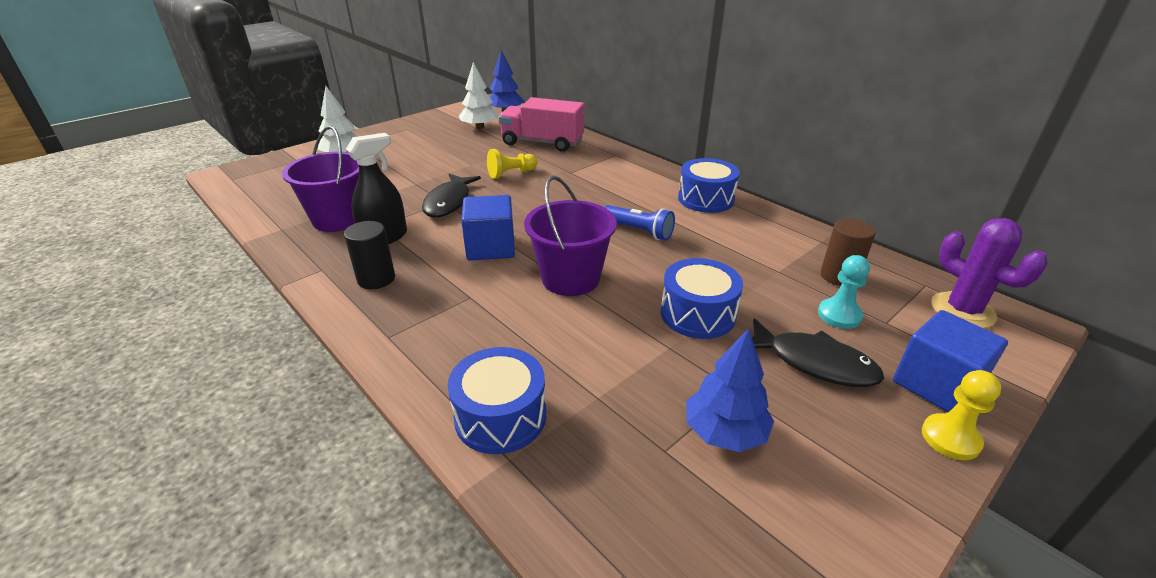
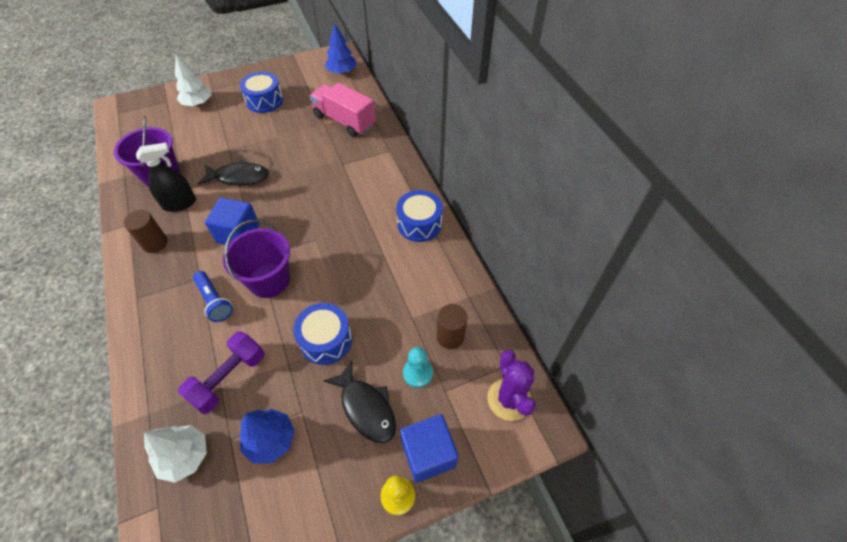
camera: 20 degrees right, 20 degrees up
(376, 279) = (155, 243): black cylinder -> brown cylinder
(449, 202) = (239, 177): black fish -> black fish turned 120 degrees counterclockwise
(480, 127) = (310, 89): white tree -> white tree (185, 456)
(500, 416) = (161, 382): blue drum -> blue drum (264, 101)
(511, 173) = (299, 154): yellow pawn -> none
(602, 384) = (229, 378): none -> purple dumbbell
(639, 231) = (345, 246): blue flashlight -> blue flashlight (215, 301)

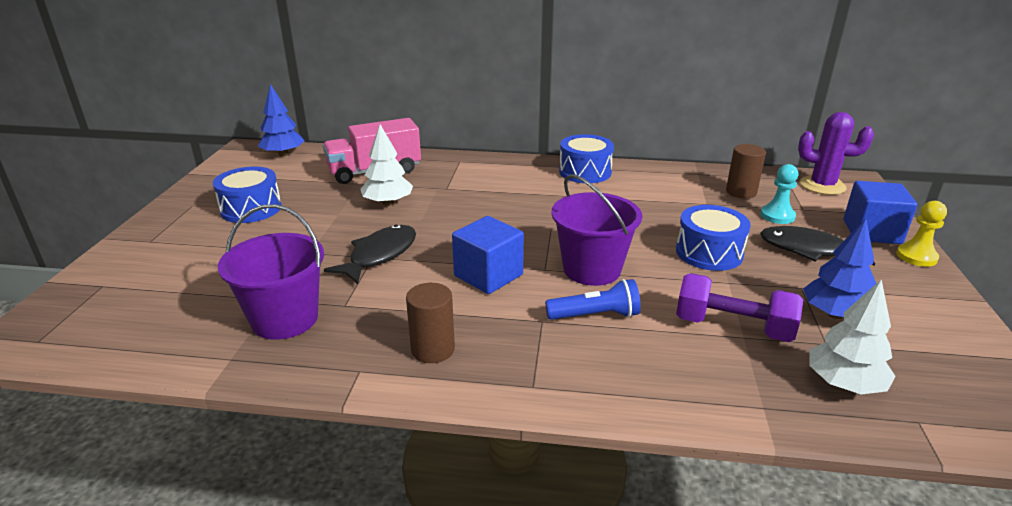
camera: 60 degrees left, 25 degrees down
(179, 203) = (371, 312): black spray bottle -> none
(198, 103) = (162, 258): white tree -> white tree (388, 203)
(229, 378) = (733, 327): purple dumbbell -> purple dumbbell turned 45 degrees counterclockwise
(366, 407) = (809, 250): black fish -> black fish turned 150 degrees counterclockwise

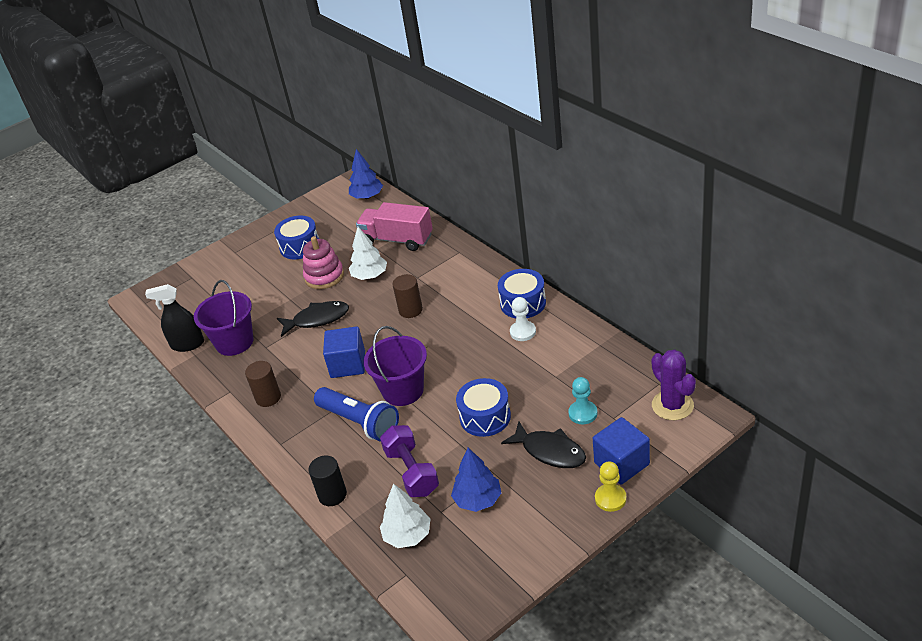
camera: 50 degrees right, 10 degrees up
(199, 353) = (187, 344): none -> black spray bottle
(328, 220) = (324, 276): none -> pink stacking toy
(595, 315) = (360, 422): blue flashlight -> blue flashlight, size x1.54
(622, 188) = (523, 332): none -> white pawn
(695, 398) = (332, 495): none -> black cylinder
(741, 192) = (598, 379): brown cylinder -> brown cylinder (410, 310)
(809, 250) = (550, 451): black fish -> black fish turned 150 degrees clockwise

